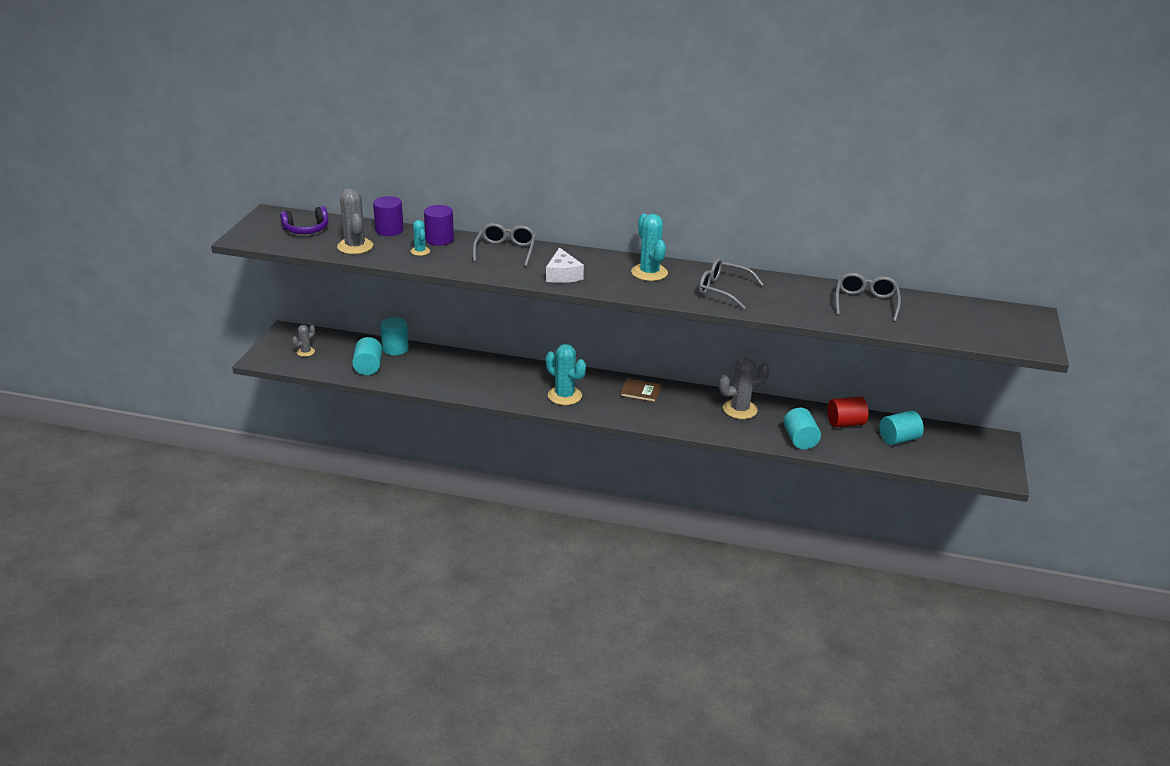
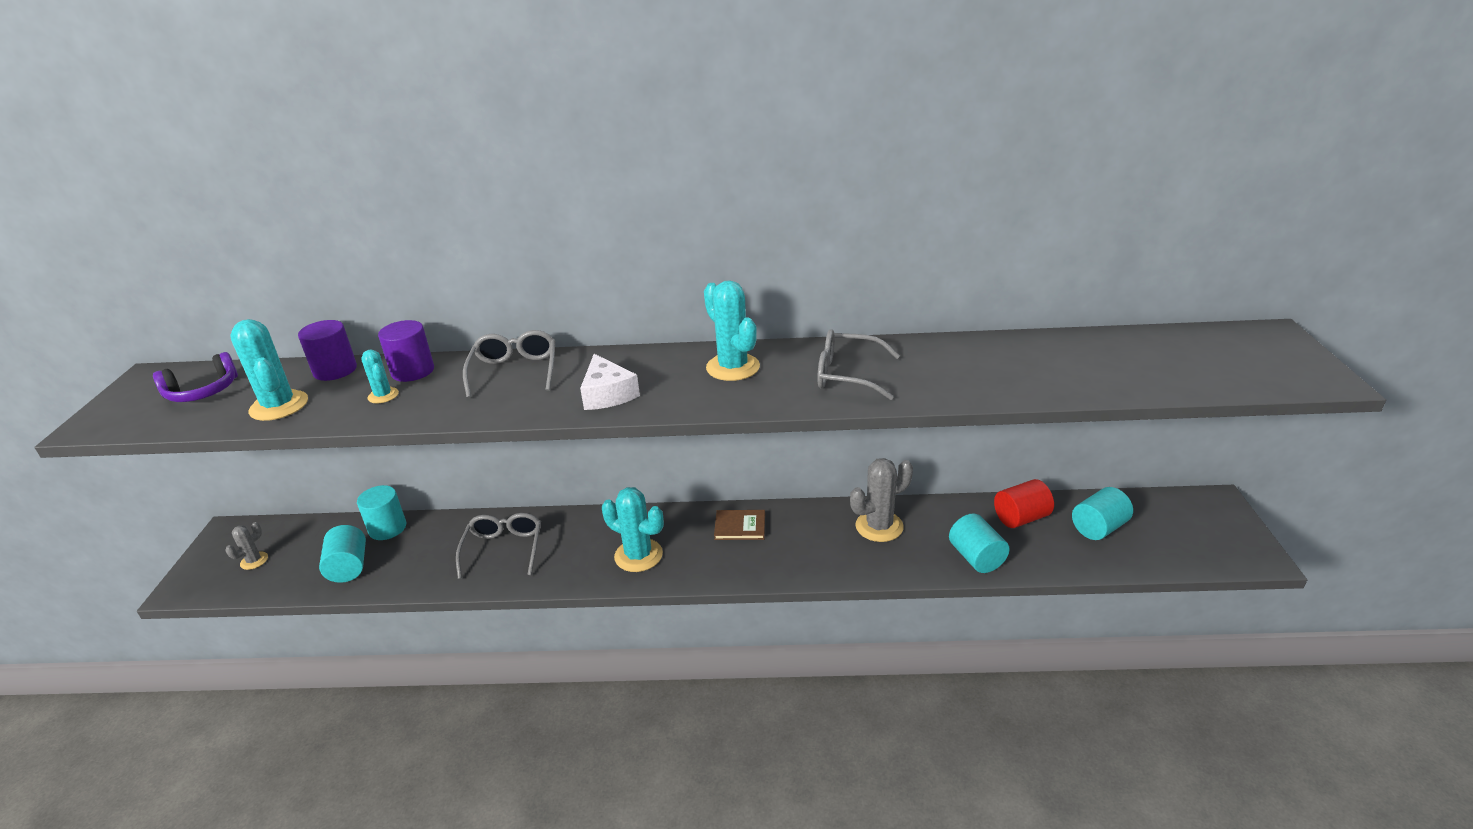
camera: 10 degrees left, 0 degrees up
(355, 246) = (279, 406): grey cactus -> turquoise cactus
(865, 303) = (1051, 358): grey glasses -> grey glasses (503, 549)

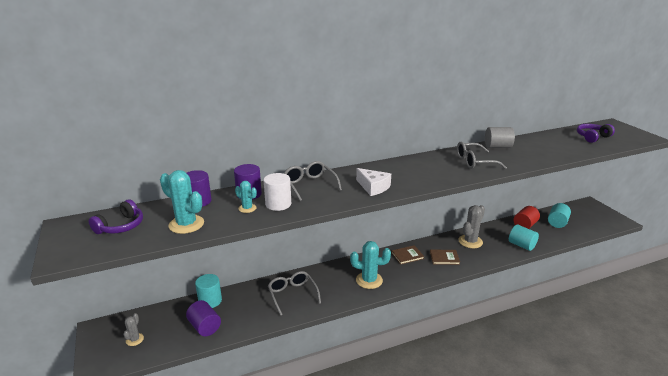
camera: 25 degrees left, 5 degrees down
(349, 567) = (205, 327): turquoise cylinder -> purple cylinder
(432, 397) = (278, 204): none -> white cylinder
(733, 367) = (419, 166): turquoise cactus -> none
(802, 547) = (444, 258): none -> brown book
(933, 349) = (497, 147): none -> grey cylinder
(1178, 359) = (592, 137): none -> purple headphones

